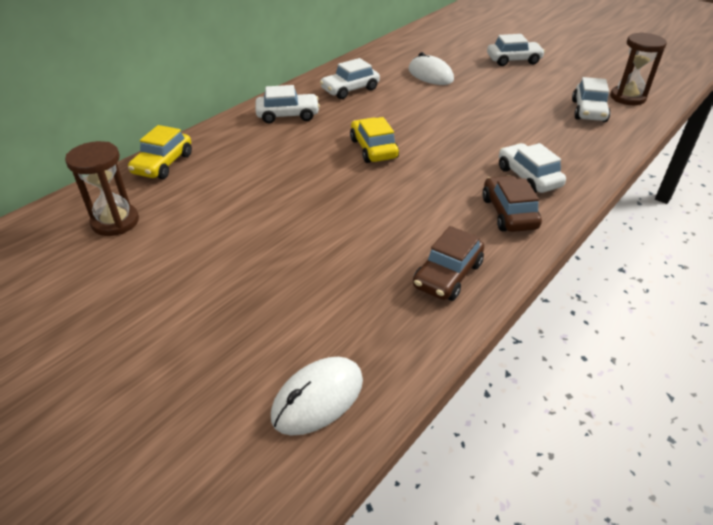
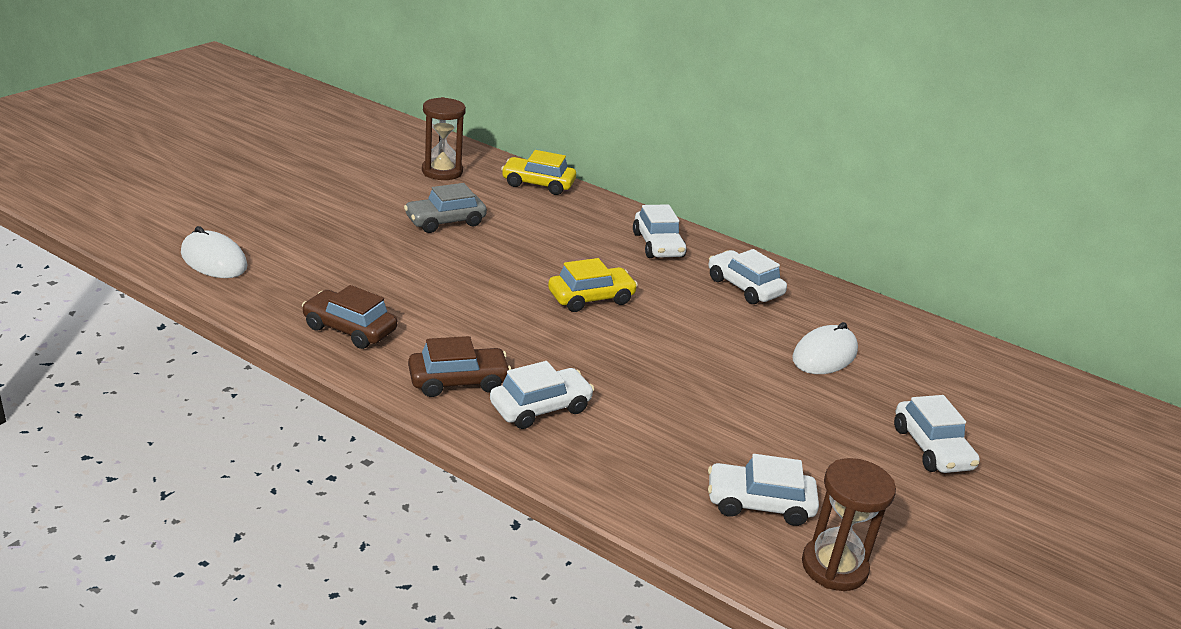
camera: 80 degrees right, 10 degrees down
(235, 219) = (445, 221): none -> grey car

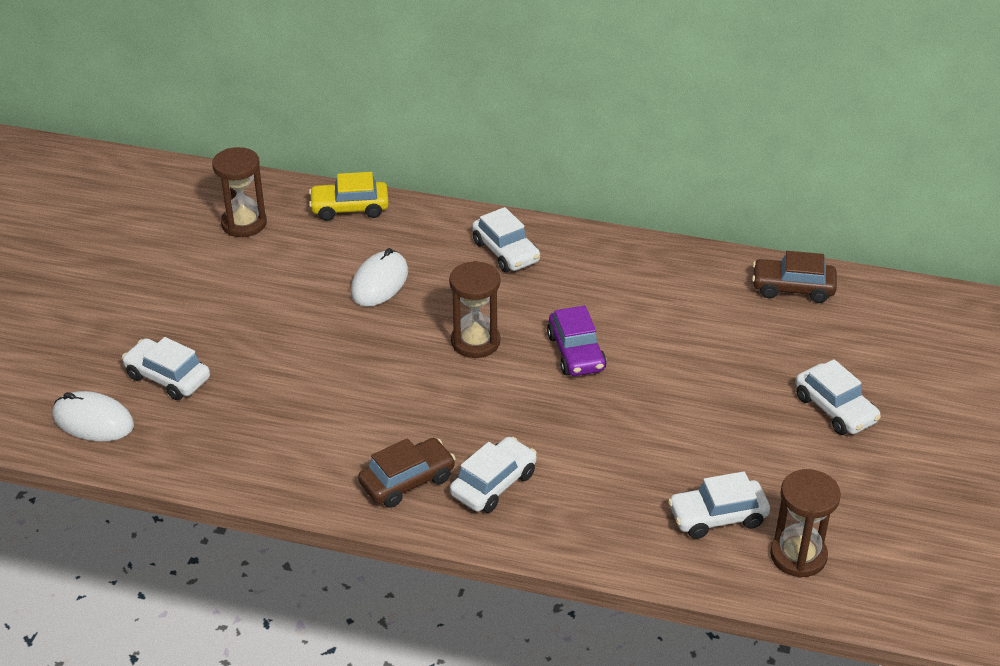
camera: 15 degrees left, 10 degrees up
(349, 329) = (276, 457): brown car -> brown car (792, 288)
(445, 221) = (286, 292): grey car -> none
(591, 298) = (475, 342): yellow car -> brown hourglass
(682, 331) = (576, 353): none -> purple car
(744, 287) = (608, 278): white car -> white car (168, 377)
(824, 355) = (711, 336): white mouse -> white mouse (379, 282)

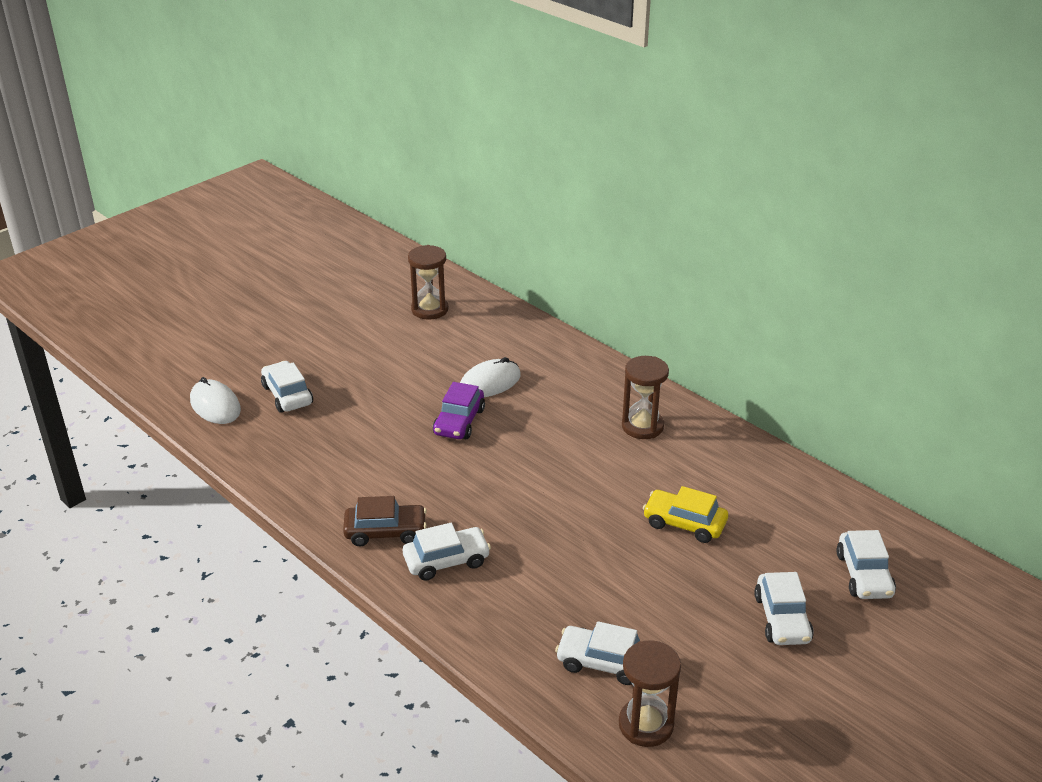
camera: 30 degrees right, 5 degrees down
(349, 208) = (513, 323): yellow car -> yellow car (684, 523)
(475, 342) = (524, 451): brown hourglass -> brown hourglass (642, 426)
(506, 252) = (605, 393): white car -> white car (864, 575)
(576, 353) = (596, 488): purple car -> purple car (459, 422)
(792, 288) = (826, 506): brown car -> none

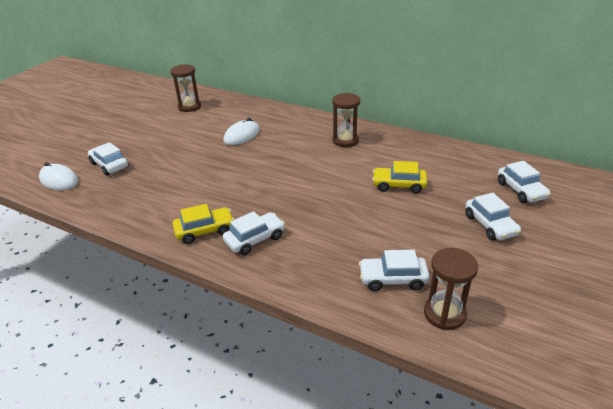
camera: 15 degrees left, 0 degrees up
(385, 532) = (205, 231): brown car -> yellow car
(459, 422) = (231, 159): purple car -> none

